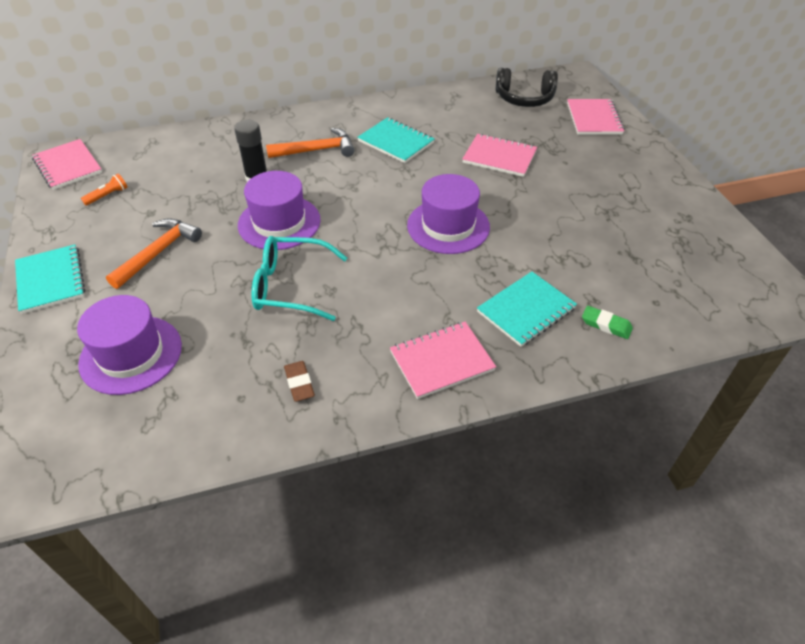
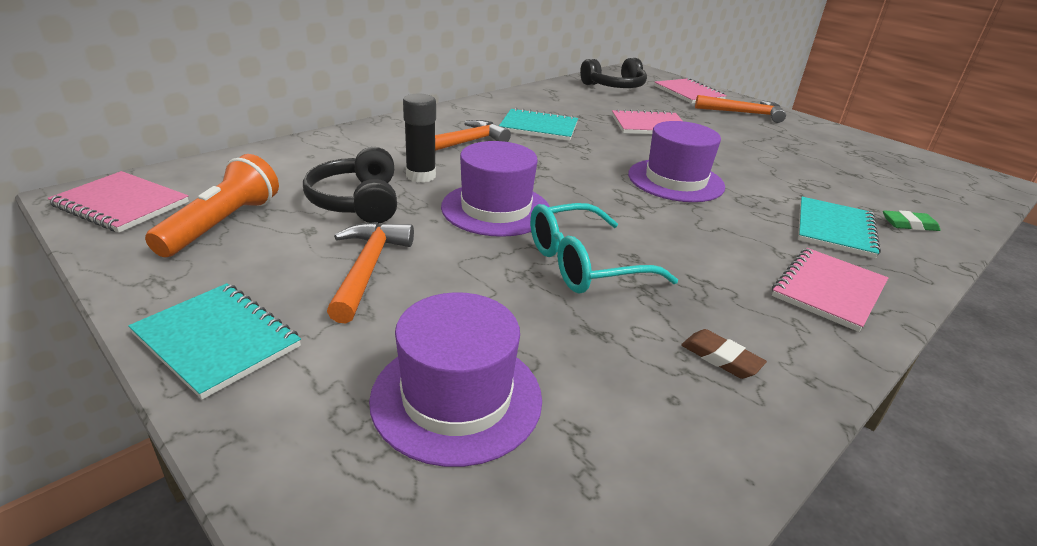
camera: 30 degrees left, 15 degrees down
(108, 195) = (222, 224): orange flashlight -> orange flashlight, size x2.03
(196, 194) = (357, 202): none -> black headphones
(620, 157) = (744, 113): none -> orange hammer

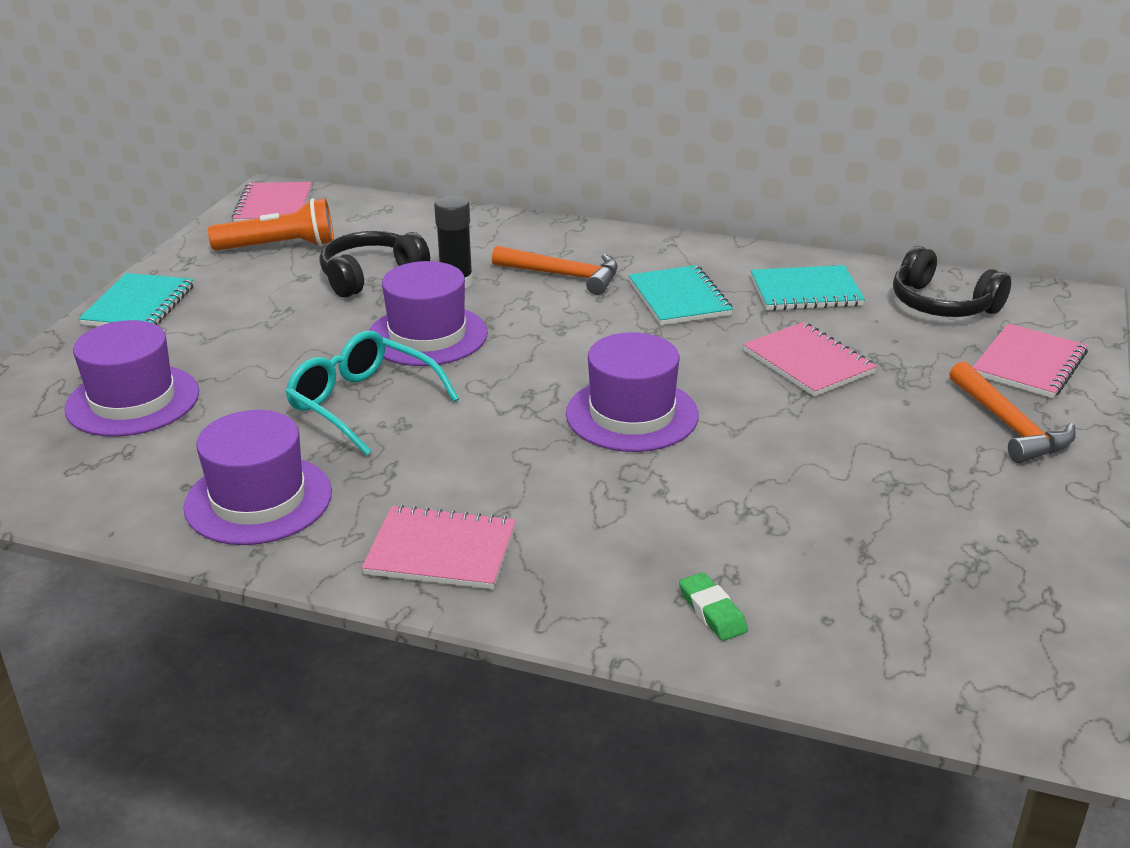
camera: 65 degrees right, 0 degrees up
(368, 269) = (266, 318): orange hammer -> none
(721, 358) = (258, 500): brown eraser -> purple hat
(834, 229) = (618, 546): turquoise notebook -> turquoise notebook (805, 291)

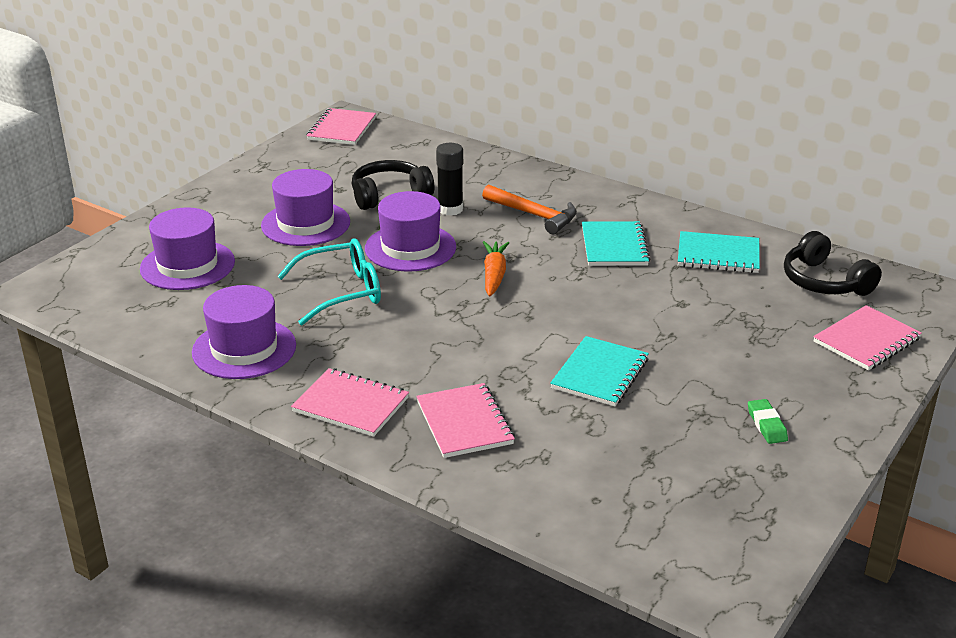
camera: 15 degrees right, 0 degrees up
(139, 305) = (217, 195): turquoise notebook -> turquoise notebook (600, 374)
(279, 246) = (333, 163): orange flashlight -> none
(362, 403) = (342, 292): turquoise glasses -> turquoise glasses turned 105 degrees clockwise
(550, 353) = (494, 275): none -> orange carrot
(632, 414) = (531, 330): purple hat -> purple hat (305, 224)
(712, 611) = (517, 479): green eraser -> green eraser (766, 425)
(808, 362) = (688, 312): pink notebook -> pink notebook (464, 423)
(1009, 425) = (819, 386): orange hammer -> none

